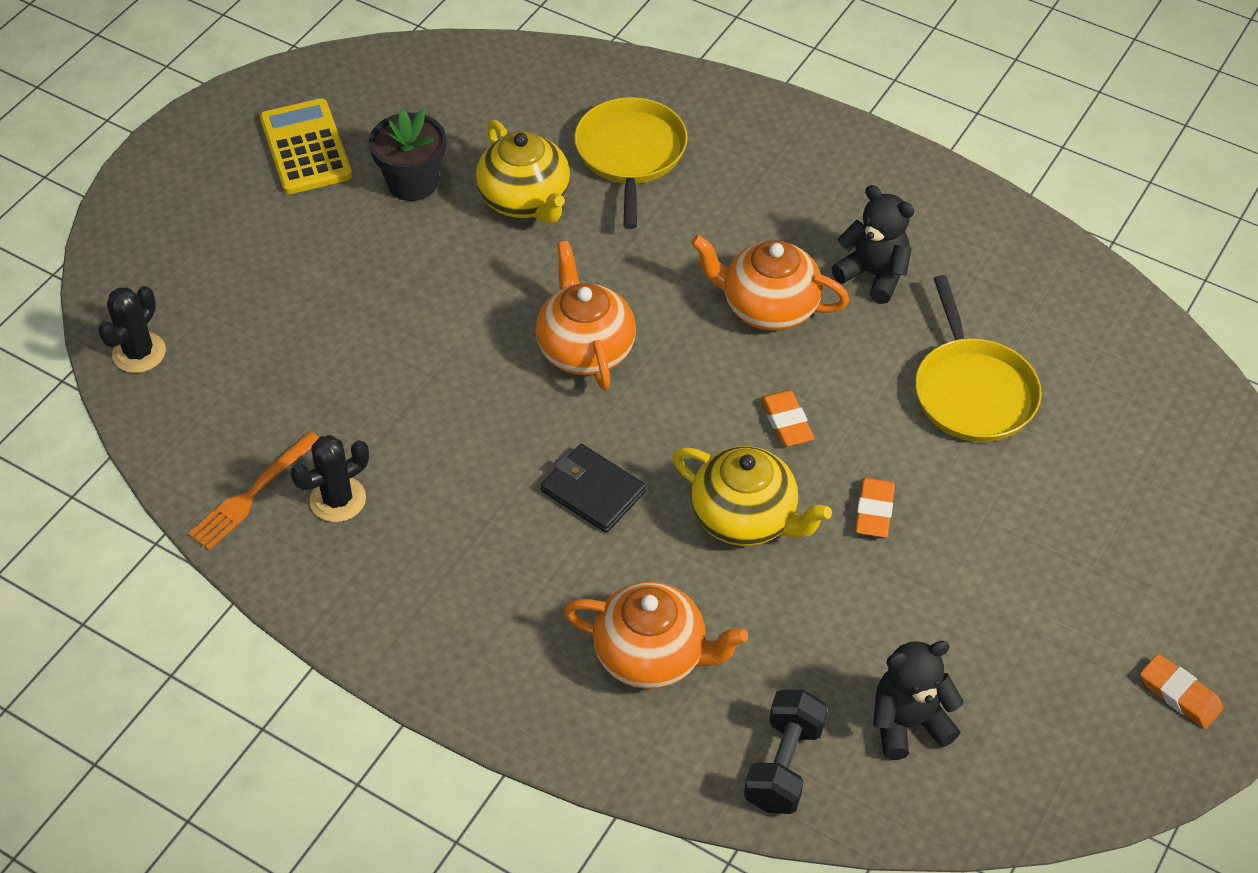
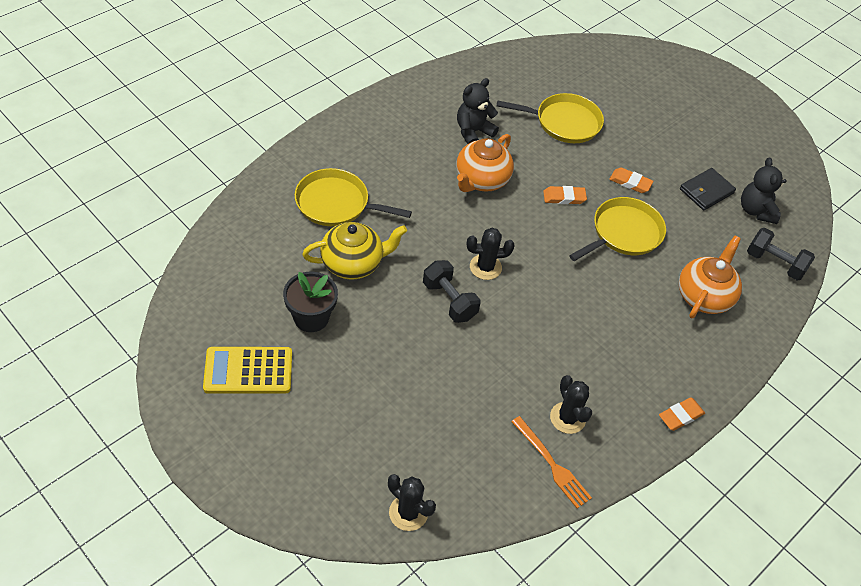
camera: 80 degrees left, 0 degrees up
(502, 320) = (449, 301): none -> black dumbbell
(585, 349) = (485, 267): orange teapot -> black cactus
(593, 491) = (591, 292): black wallet -> black wallet (706, 191)
(745, 518) = (624, 233): yellow teapot -> yellow pan
(1179, 694) = (751, 117): orange eraser -> orange eraser (680, 416)

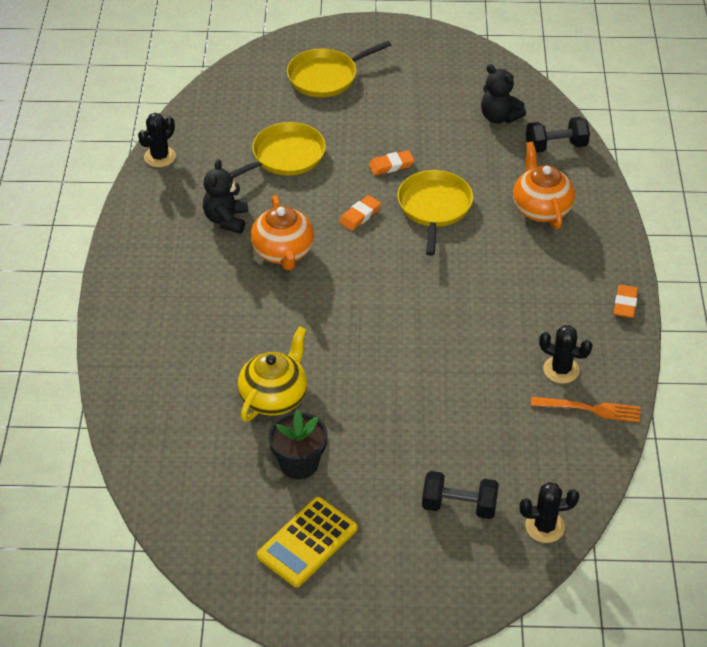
camera: 40 degrees left, 5 degrees down
(336, 203) = (197, 364): yellow pan -> yellow pan (326, 77)
(449, 301) = (380, 362): black dumbbell -> black dumbbell (459, 506)
(485, 267) = (373, 315): black cactus -> black cactus (160, 157)
(706, 191) = (450, 129): black wallet -> none

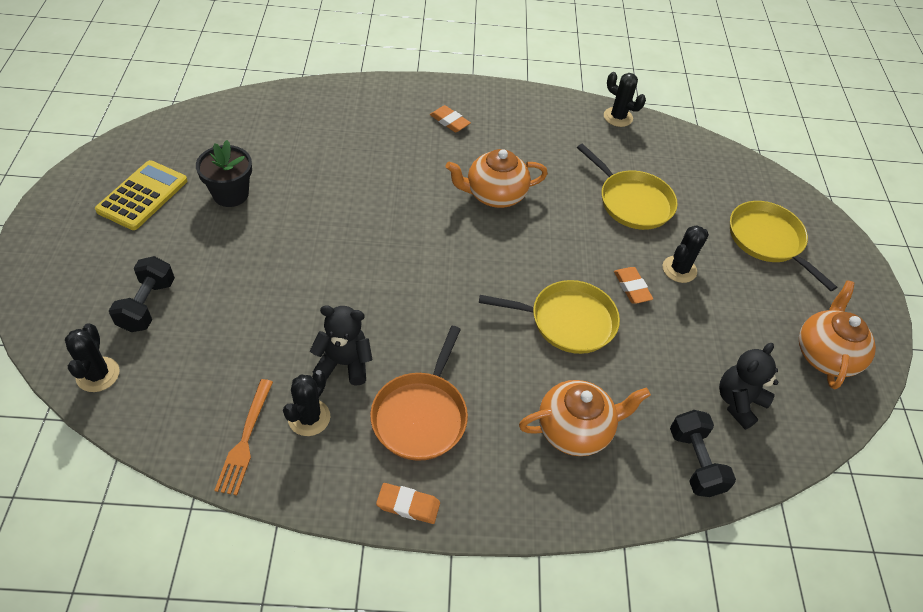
camera: 85 degrees right, 5 degrees up
(226, 219) = (537, 158): black teddy bear -> black teddy bear (344, 363)
(274, 397) = (311, 181): yellow teapot -> none
(307, 542) = (142, 195): yellow calculator -> yellow calculator turned 75 degrees clockwise
(360, 215) = (550, 255): orange eraser -> orange eraser (449, 121)
(367, 134) = (679, 269): none -> black cactus
(446, 64) = (825, 355): none -> orange teapot
(545, 299) = (421, 415): none -> orange pan

